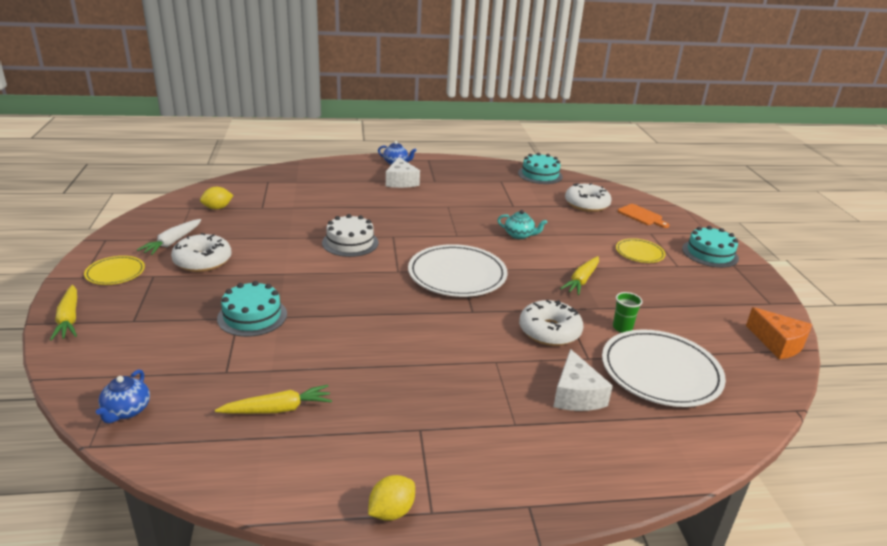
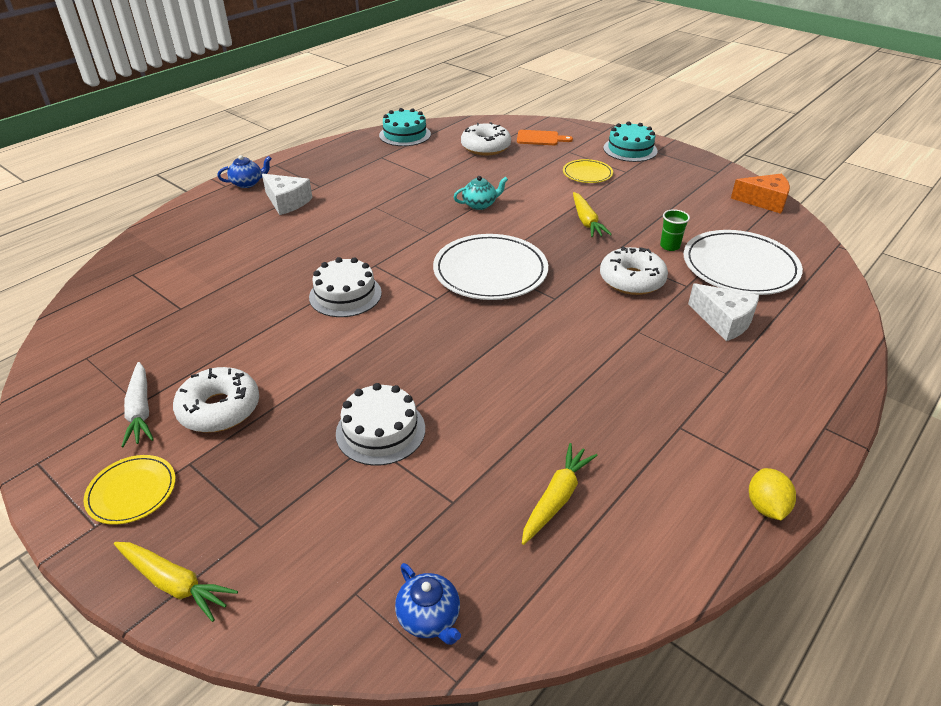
camera: 40 degrees left, 10 degrees up
(217, 208) = (124, 338): yellow lemon -> none
(252, 316) = (380, 431): turquoise cake -> white cake

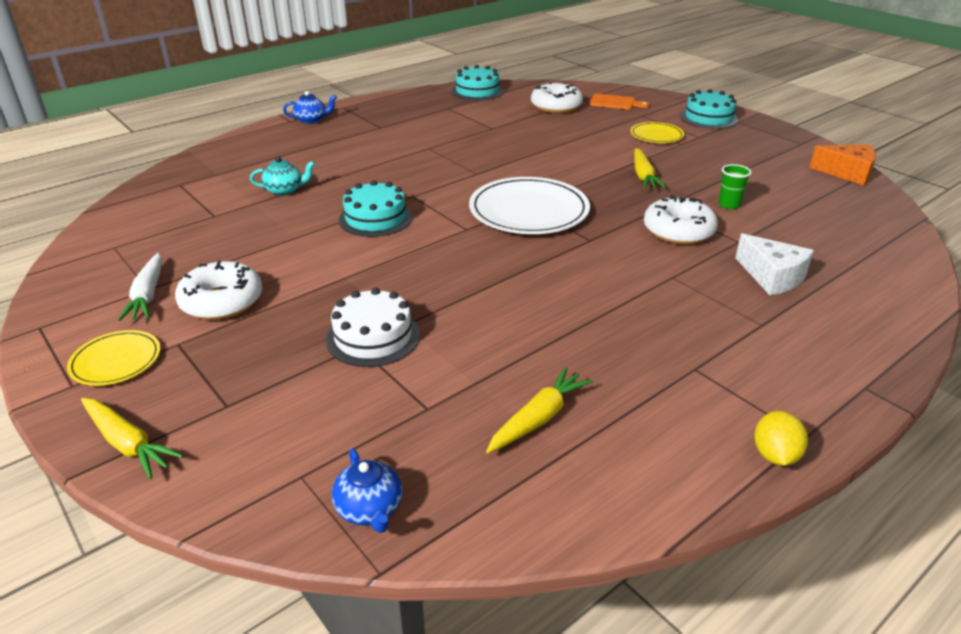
camera: 10 degrees right, 5 degrees down
(287, 202) = (344, 138): white cheese -> none
(345, 295) = (375, 218): white cake -> turquoise cake
(480, 204) = (535, 154): turquoise teapot -> turquoise teapot (285, 190)
(740, 267) = (803, 229): white plate -> none

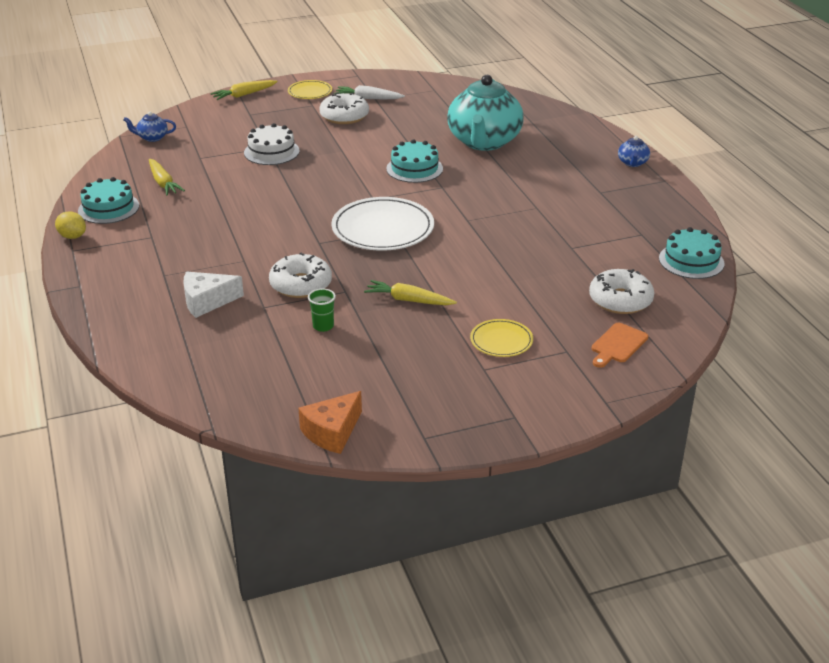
camera: 110 degrees right, 0 degrees up
(285, 190) = (484, 142): turquoise teapot -> turquoise teapot, size x2.46
(708, 118) = (536, 398): turquoise cake -> turquoise cake (108, 208)

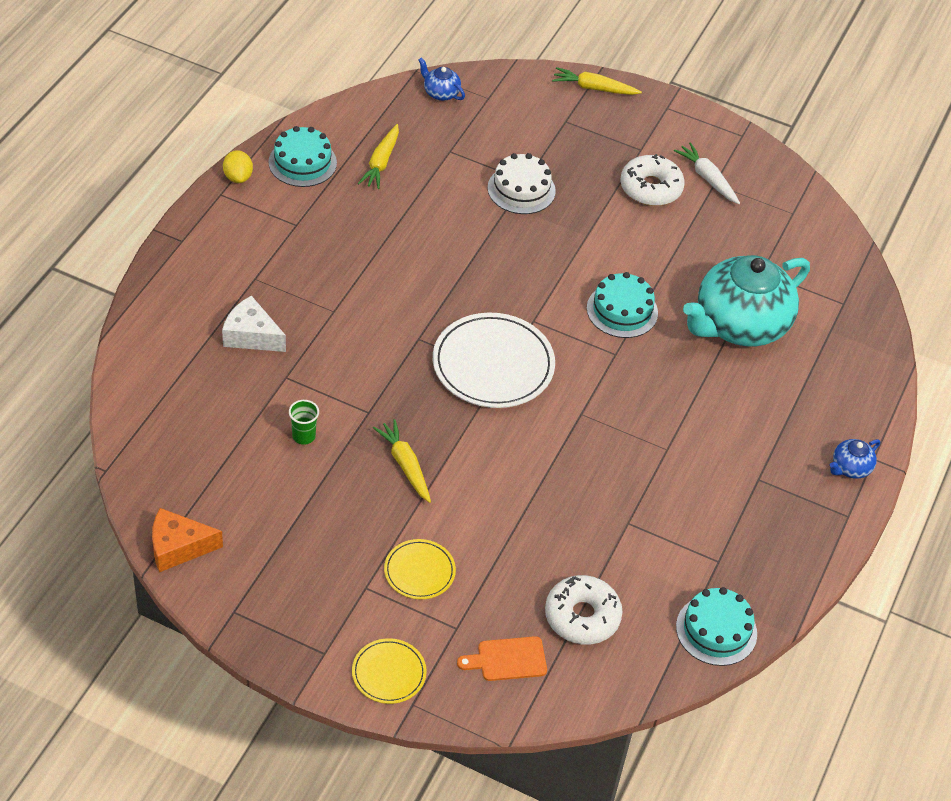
camera: 40 degrees right, 15 degrees up
(301, 284) = (343, 376): white donut -> none
(310, 92) = (662, 128): yellow plate -> yellow plate (389, 673)

